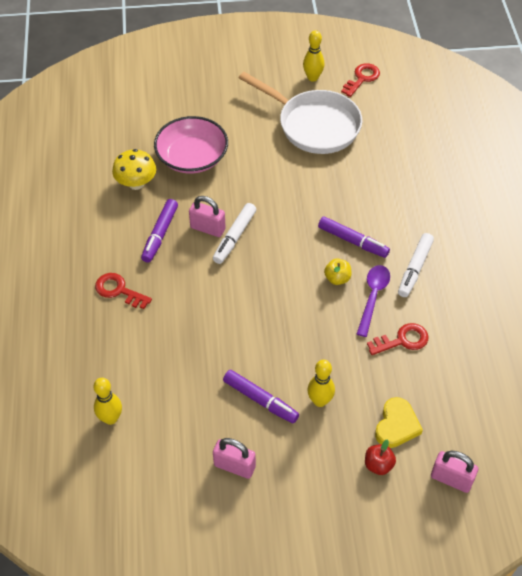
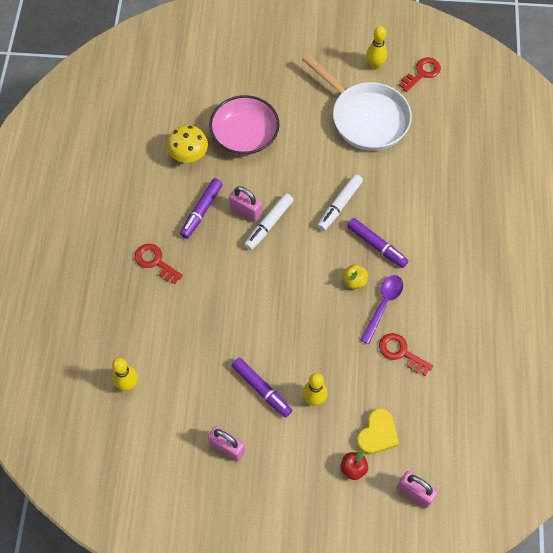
camera: 10 degrees right, 10 degrees up
(402, 340) = (401, 352): red key -> red key turned 135 degrees counterclockwise
(414, 269) = (428, 283): white marker -> white marker (339, 205)

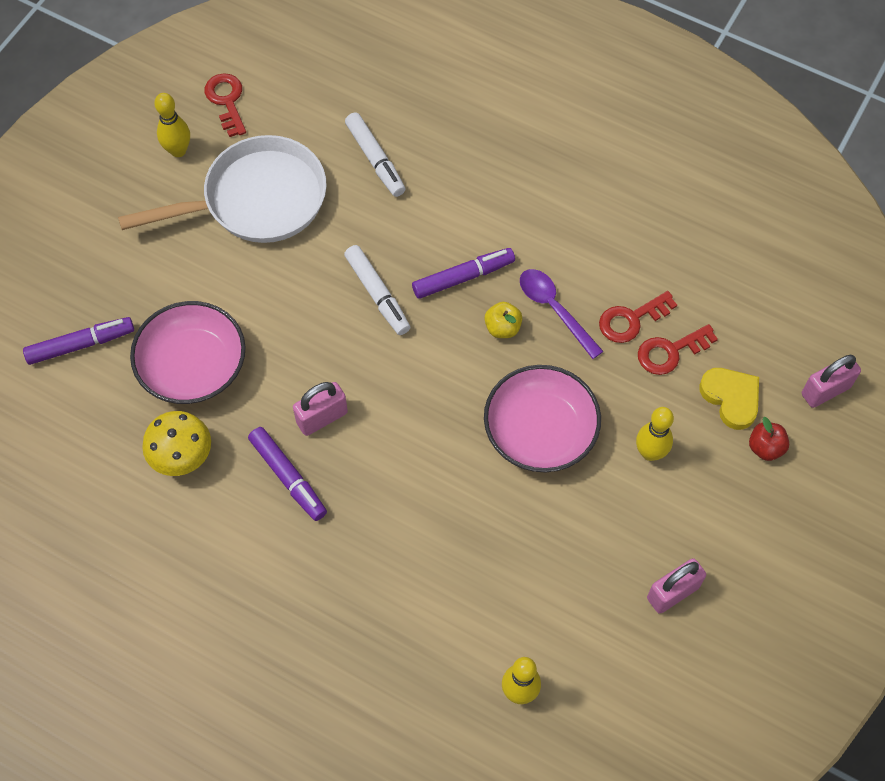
camera: 65 degrees left, 0 degrees up
(155, 262) = (338, 576): red key -> red key (670, 352)
(261, 389) = (607, 512): purple marker -> purple marker (81, 344)
(268, 224) = (359, 396): white marker -> white marker (375, 159)
(297, 330) = (540, 430): none -> pink bowl

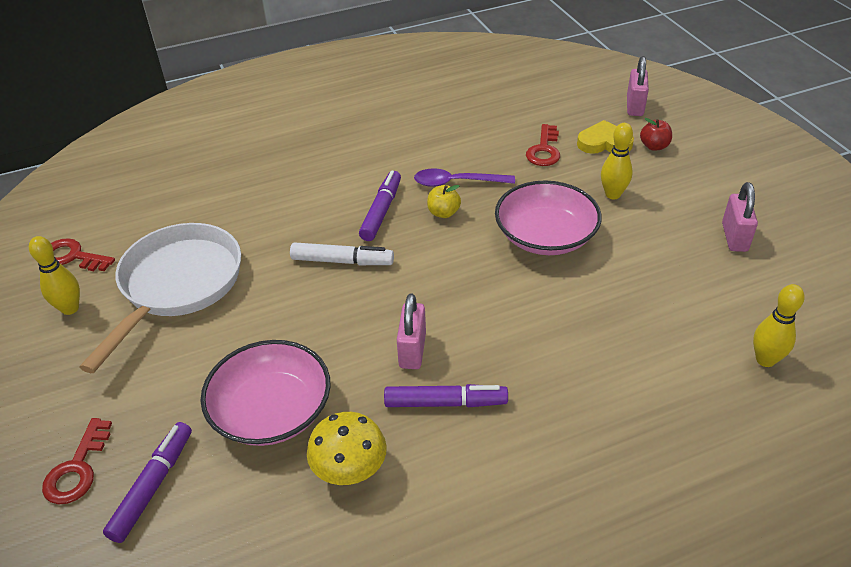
camera: 50 degrees left, 20 degrees down
(375, 159) = (233, 205): white marker -> none
(631, 320) = (502, 154): red key -> red key (77, 469)

